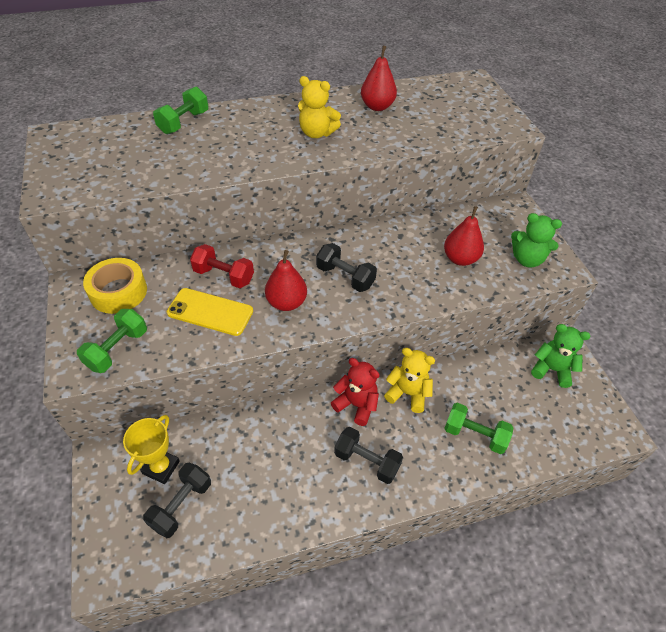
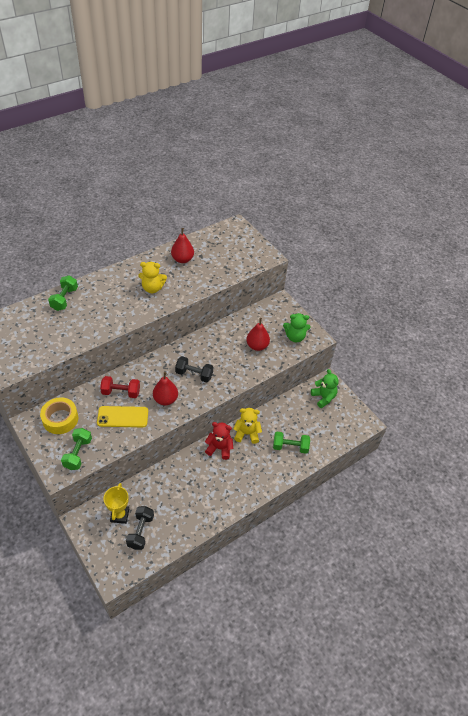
camera: 20 degrees left, 0 degrees up
(367, 461) = (235, 478): black dumbbell -> none
(551, 369) = (323, 397): green teddy bear -> green teddy bear turned 60 degrees clockwise

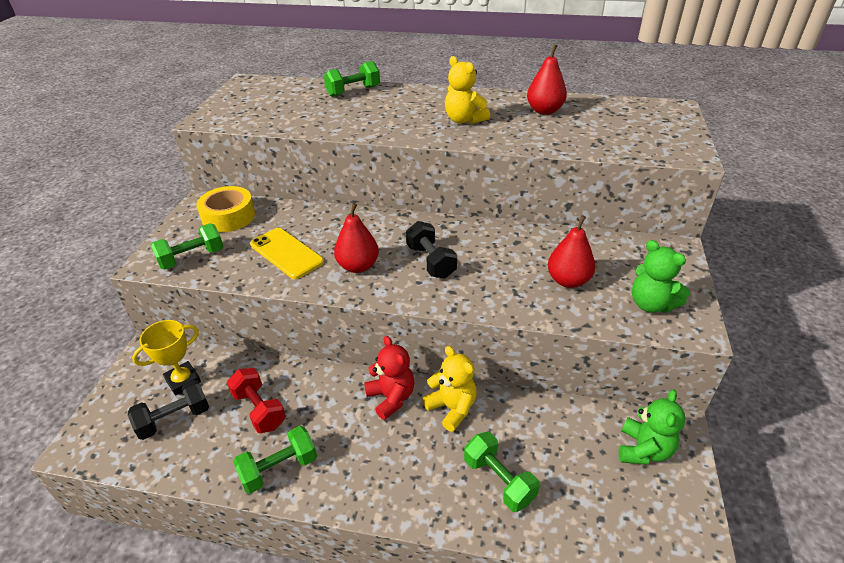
camera: 50 degrees right, 10 degrees down
(121, 392) = (321, 229): red dumbbell -> red dumbbell (259, 409)
(210, 510) = (279, 468): none -> green dumbbell

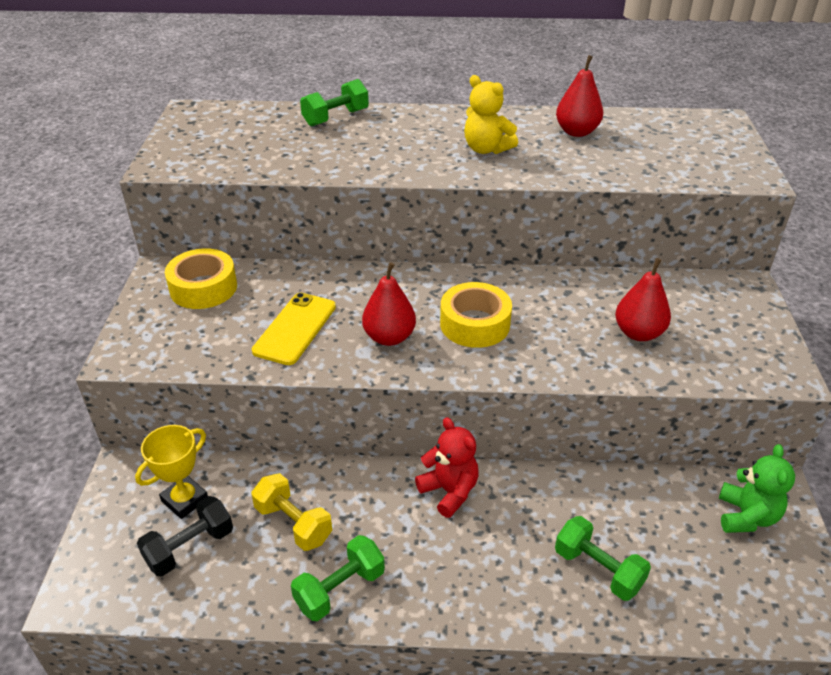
camera: 10 degrees left, 0 degrees up
(192, 258) = (176, 345): green dumbbell -> none
(259, 409) = (293, 523): red dumbbell -> yellow dumbbell
(286, 253) = (295, 328): yellow phone -> yellow phone turned 75 degrees clockwise
(431, 261) = (475, 324): black dumbbell -> yellow tape
(452, 408) = (524, 495): yellow teddy bear -> none
(651, 304) = (735, 352): green teddy bear -> none

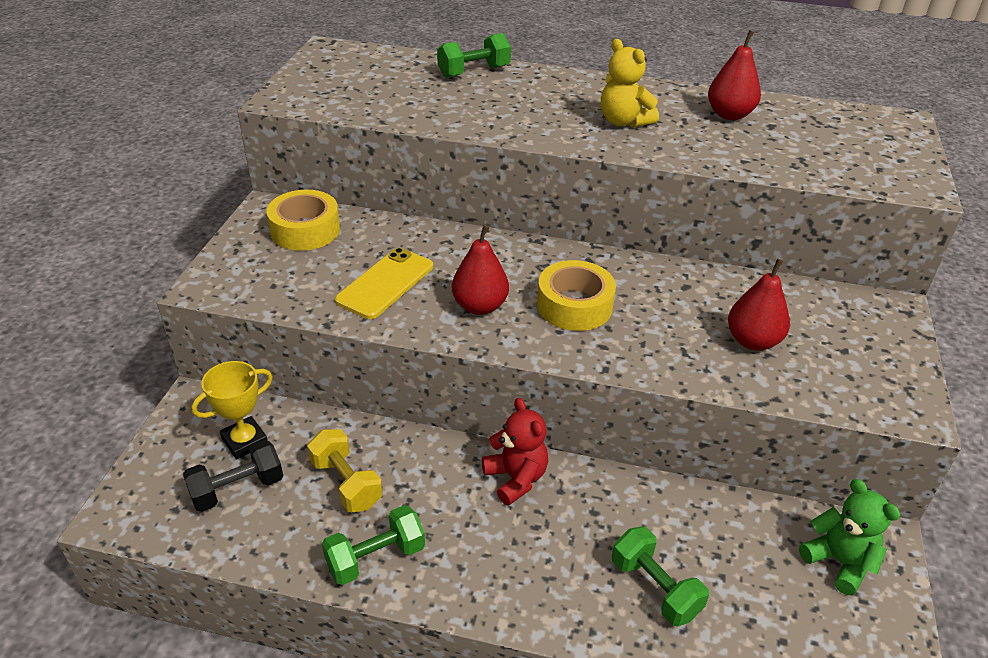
camera: 10 degrees right, 0 degrees up
(746, 516) = (839, 562): green teddy bear -> green teddy bear turned 60 degrees counterclockwise

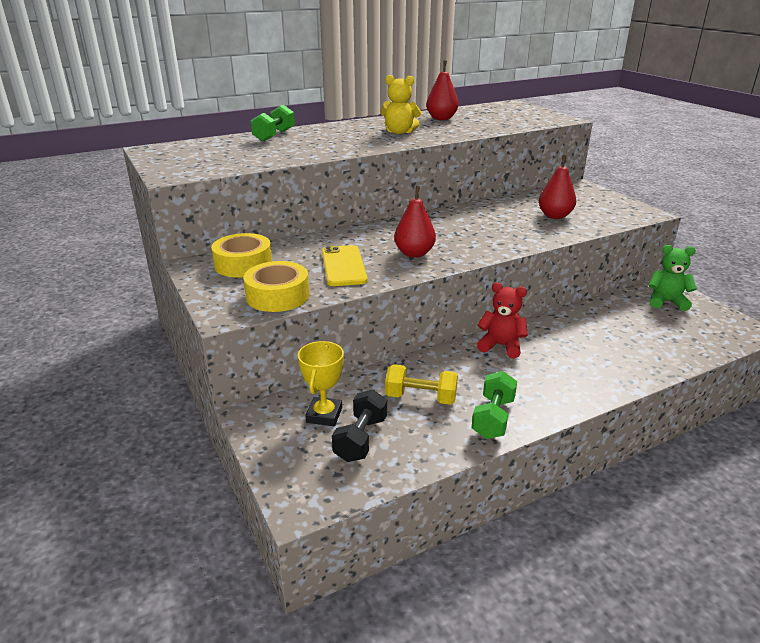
camera: 40 degrees left, 10 degrees down
(574, 305) = (459, 235): yellow tape -> yellow tape (277, 296)
(655, 588) = (625, 350): green dumbbell -> none

